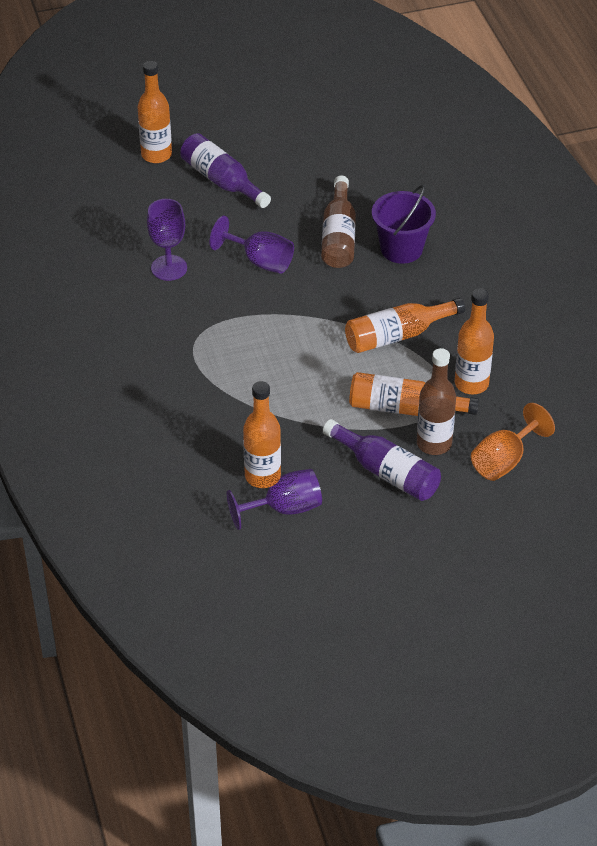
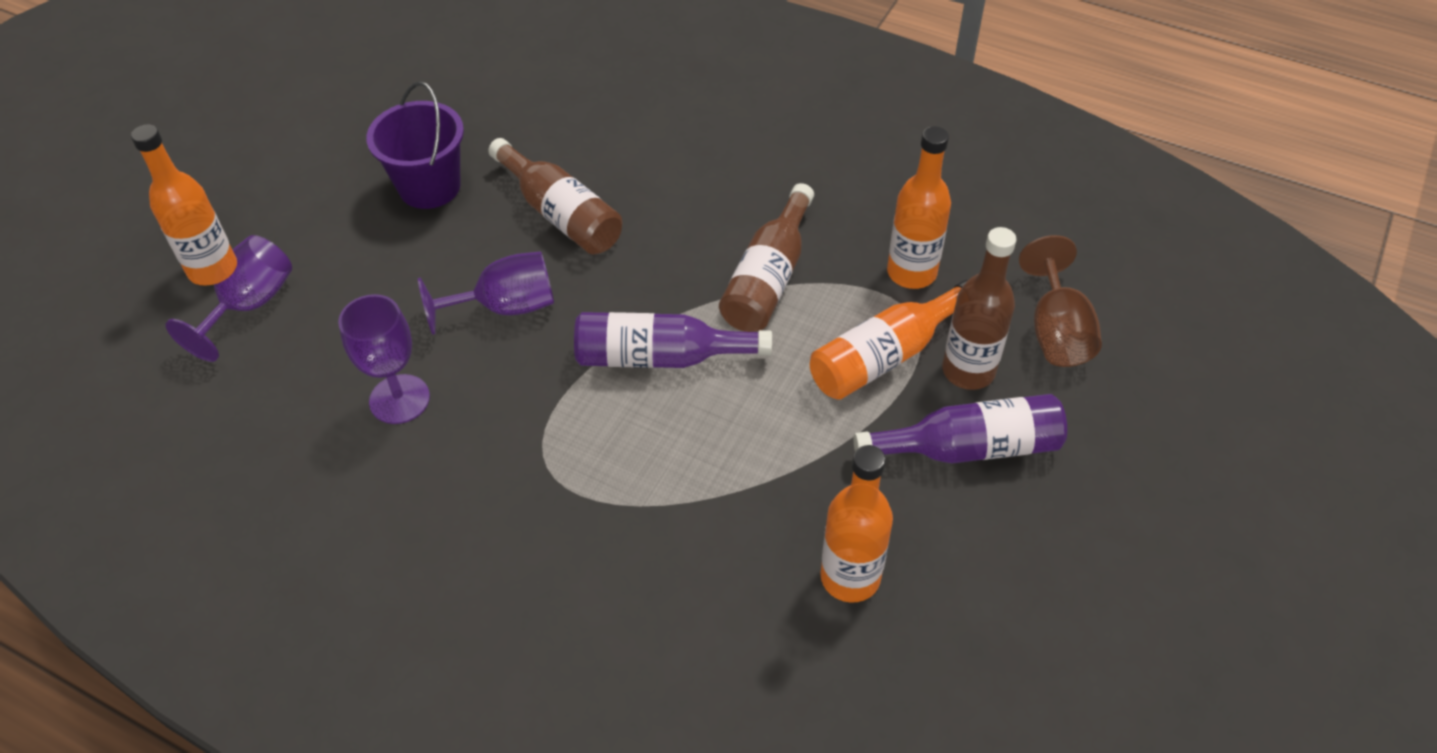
camera: 45 degrees left, 5 degrees up
(222, 181) = (339, 245): purple bottle -> purple bottle (660, 357)
(284, 508) = (928, 597): purple goblet -> purple goblet (250, 305)
(397, 335) = (768, 278): orange bottle -> brown bottle
(401, 249) = (647, 180): purple bucket -> purple bucket (429, 187)
(504, 460) = (1056, 331): orange goblet -> brown goblet

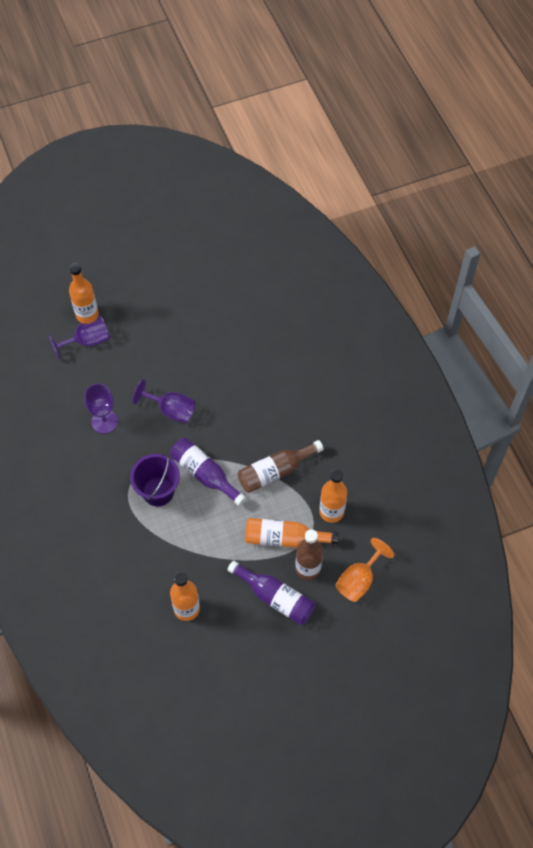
camera: 40 degrees right, 10 degrees up
(429, 187) = (190, 332): purple bucket -> purple bucket (158, 491)
(561, 214) = (227, 382): brown bottle -> none
(1056, 331) = (359, 580): brown goblet -> orange goblet

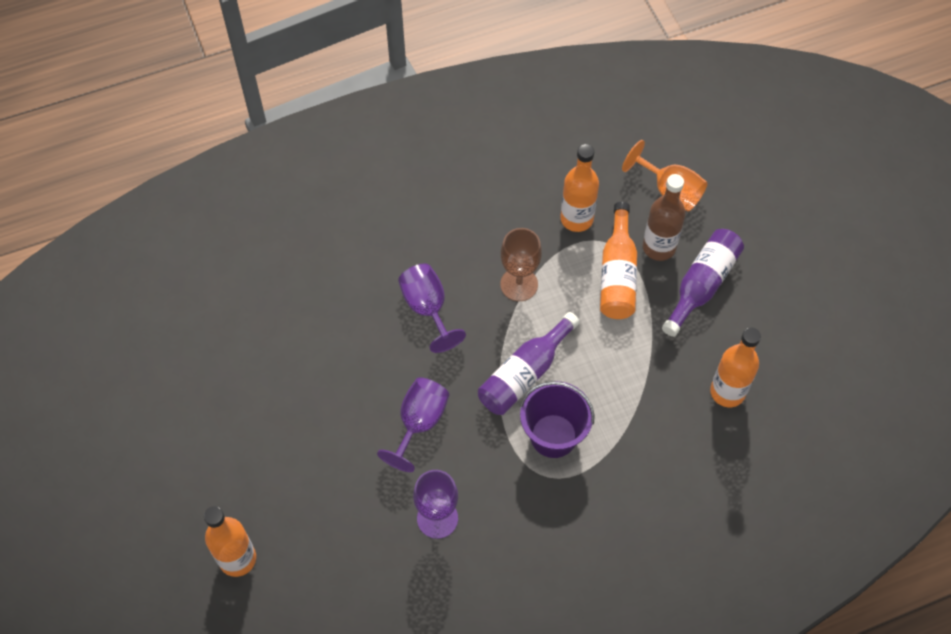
camera: 90 degrees left, 0 degrees up
(87, 341) = (289, 555): purple goblet -> purple goblet (427, 308)
(275, 471) = (519, 284): brown bottle -> brown goblet

